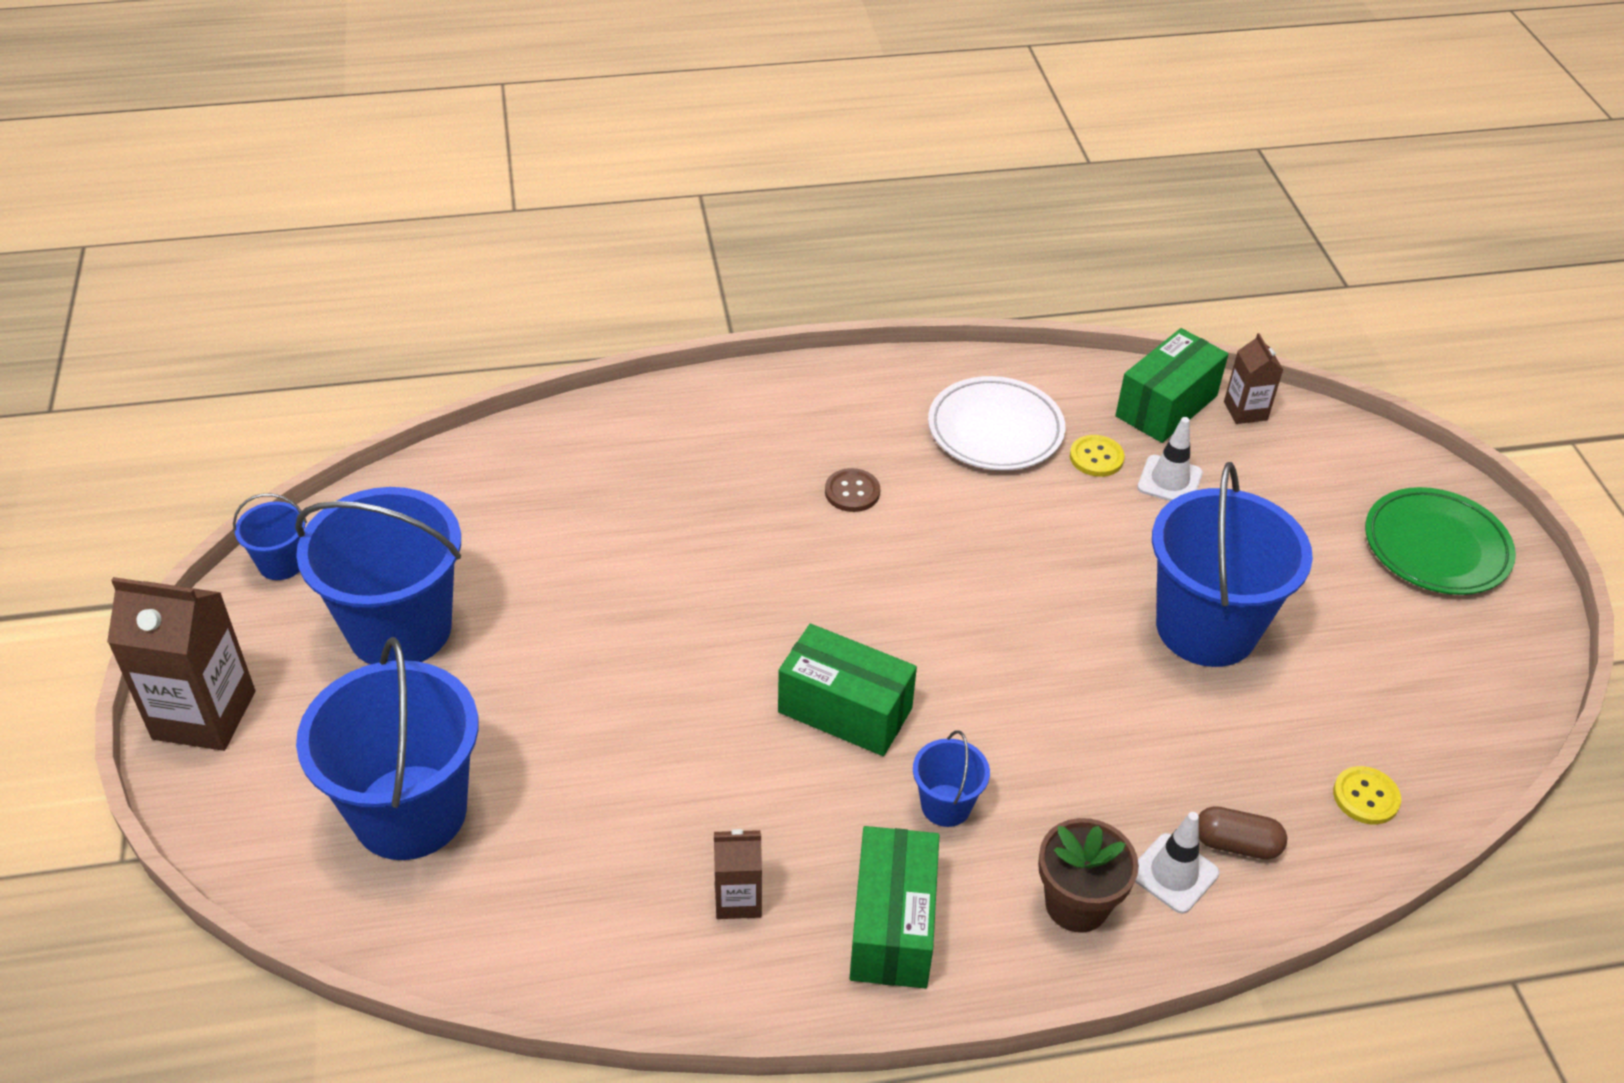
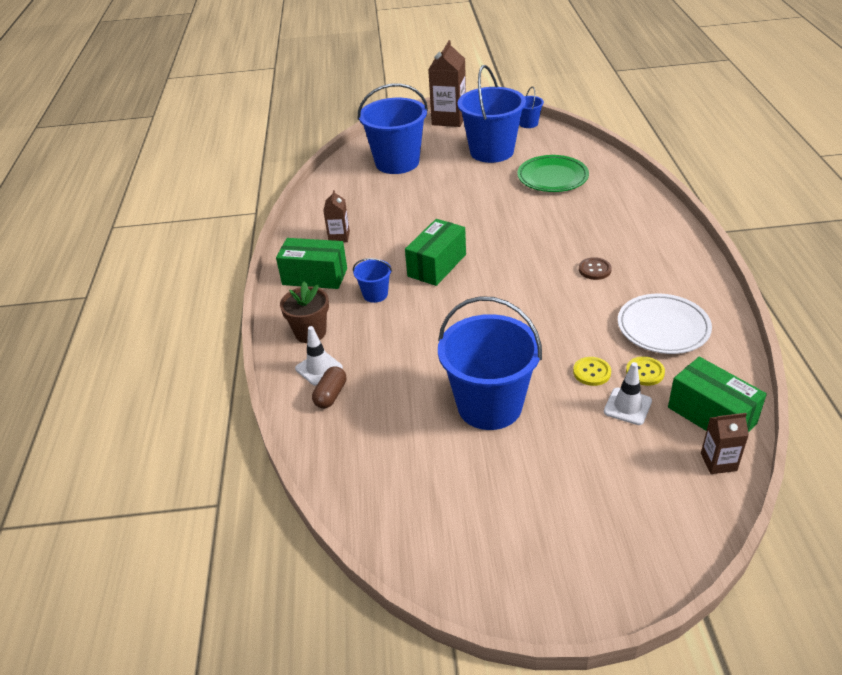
camera: 100 degrees right, 5 degrees down
(1366, 797) = (350, 458): yellow button -> yellow button (591, 372)
(1436, 547) = (574, 556): green plate -> green plate (552, 177)

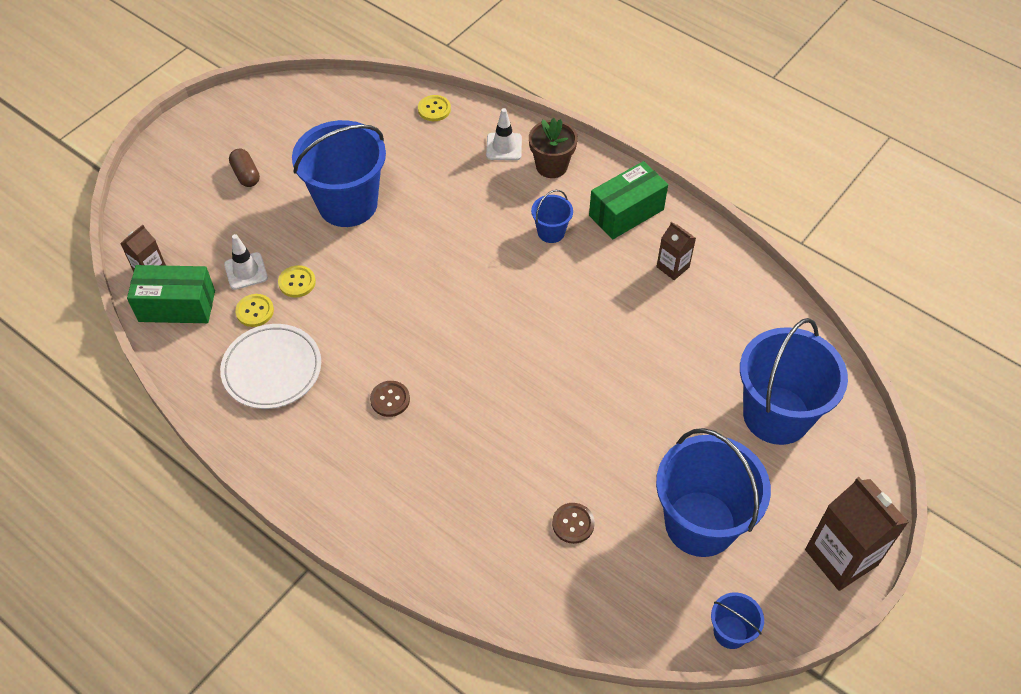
camera: 130 degrees right, 15 degrees up
(321, 438) = (434, 109): none -> yellow button
(331, 395) = (468, 136): brown capsule -> brown capsule (246, 175)
(437, 265) = (540, 299): green box -> none
(552, 177) = (573, 524): green plate -> brown button

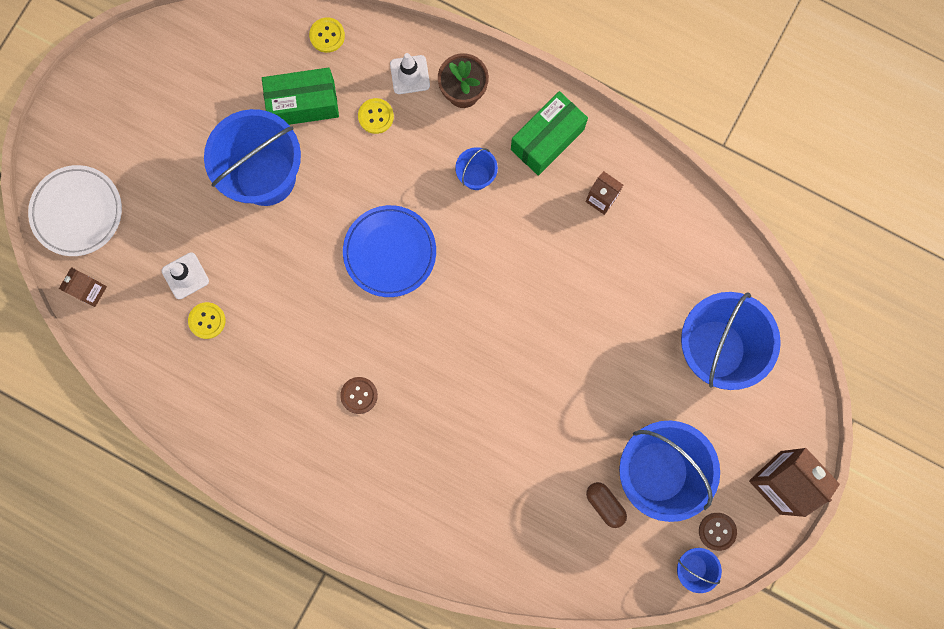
camera: 10 degrees left, 25 degrees up
(177, 306) = (130, 328): green box -> green box (303, 104)
(246, 175) = (152, 156): brown capsule -> brown capsule (605, 505)
(272, 369) = (241, 382): white plate -> white plate (77, 212)
(297, 282) = (239, 280): yellow button -> yellow button (376, 116)
(452, 281) = (390, 252): none -> blue plate
(573, 524) = (546, 491): brown button -> brown button (717, 531)

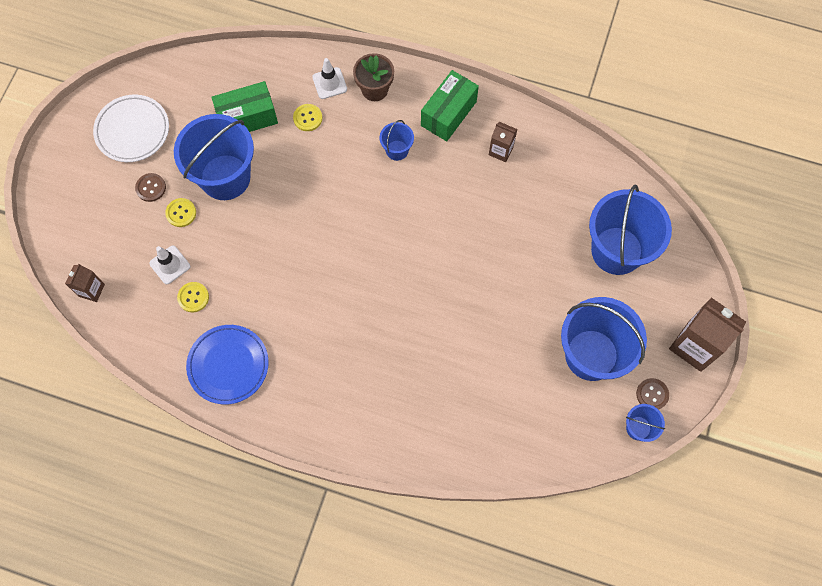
camera: 10 degrees left, 10 degrees down
(77, 212) = (72, 230): white plate -> white plate (132, 130)
(327, 35) = (258, 65): yellow button -> yellow button (181, 213)
(359, 395) = (331, 336): brown button -> brown button (151, 188)
(390, 252) = (337, 219): blue plate -> blue plate (228, 365)
(605, 505) = (554, 389): brown capsule -> none

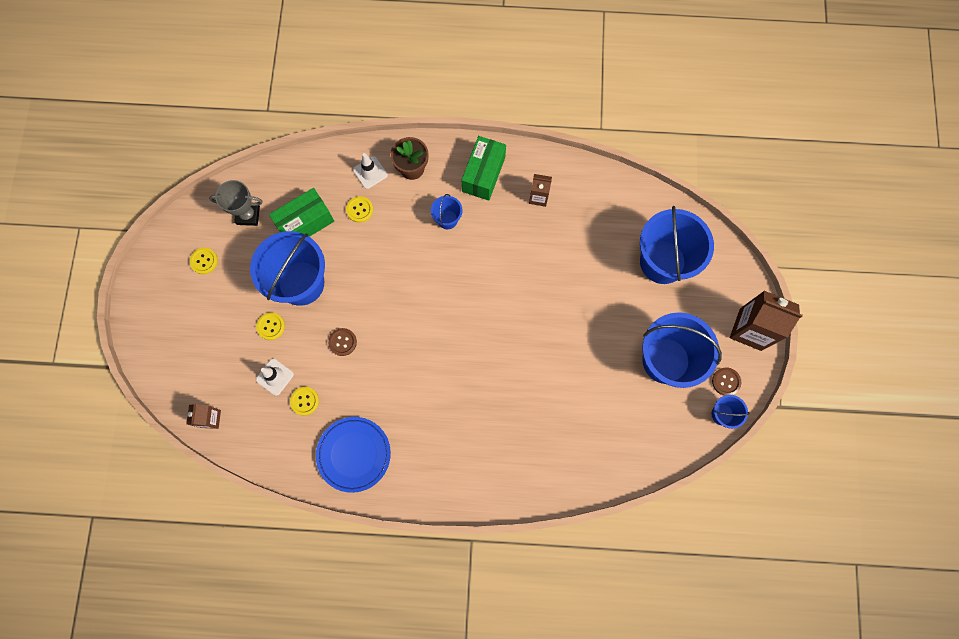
camera: 15 degrees left, 5 degrees up
(132, 130) = (204, 261): white plate -> yellow button
(151, 188) = (236, 310): brown button -> brown button (342, 342)
(191, 96) = (248, 215): none -> grey trophy

